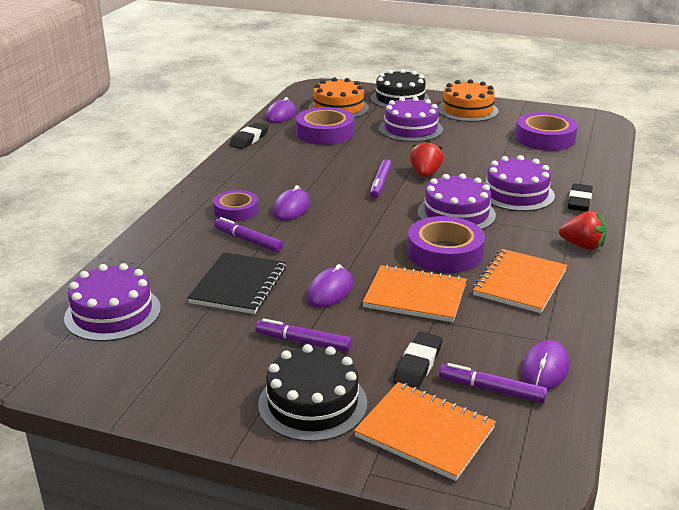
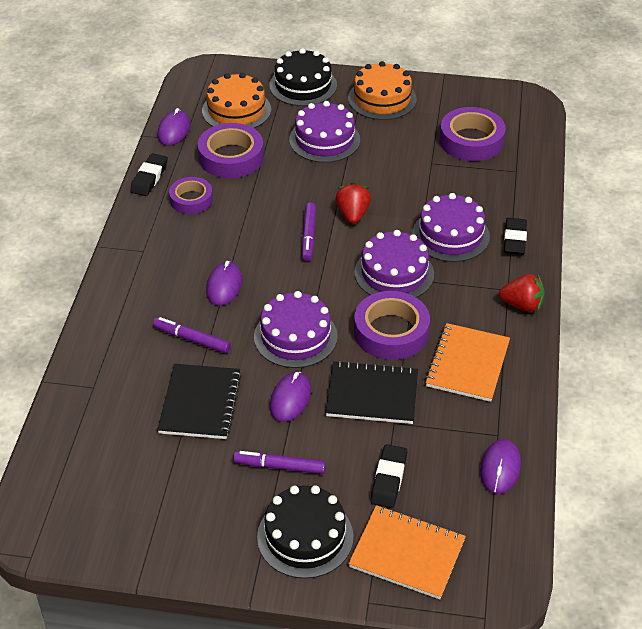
camera: 10 degrees left, 15 degrees up
(113, 313) = (88, 456): purple cake -> purple cake (295, 336)
(236, 211) = (167, 297): purple tape -> purple tape (191, 199)
(415, 296) = (372, 394): orange notebook -> black notebook
(491, 389) = (457, 498): purple marker -> none

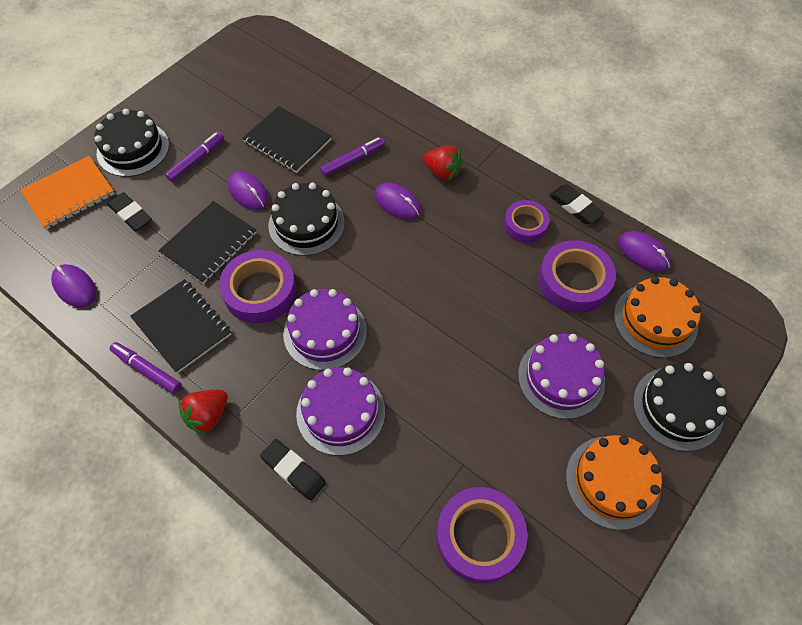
camera: 120 degrees right, 15 degrees up
(295, 336) = (306, 224): purple cake -> black cake
(309, 236) = (419, 290): purple marker -> purple marker (147, 370)
(353, 214) = (426, 341): red strawberry -> red strawberry (442, 172)
(467, 364) = (182, 326): orange notebook -> black notebook

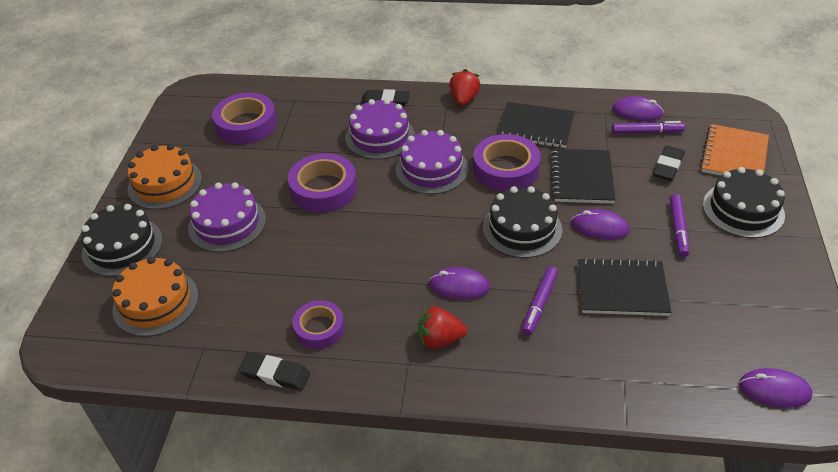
camera: 150 degrees right, 15 degrees down
(131, 214) = (668, 166): black eraser -> black eraser turned 75 degrees counterclockwise
(147, 370) = (529, 100): purple marker -> purple marker (646, 132)
(574, 281) = (246, 299): purple tape -> purple tape (323, 189)
(643, 253) = (183, 360): purple mouse -> purple mouse (774, 390)

